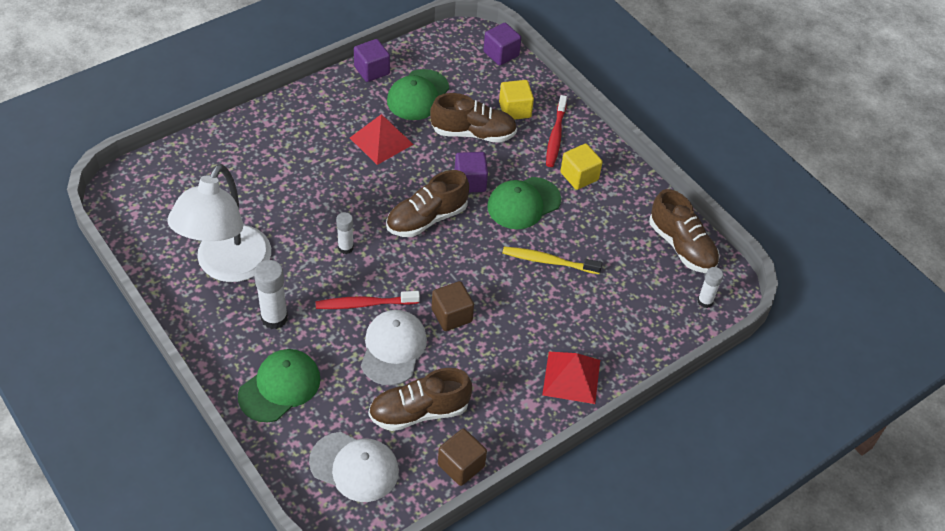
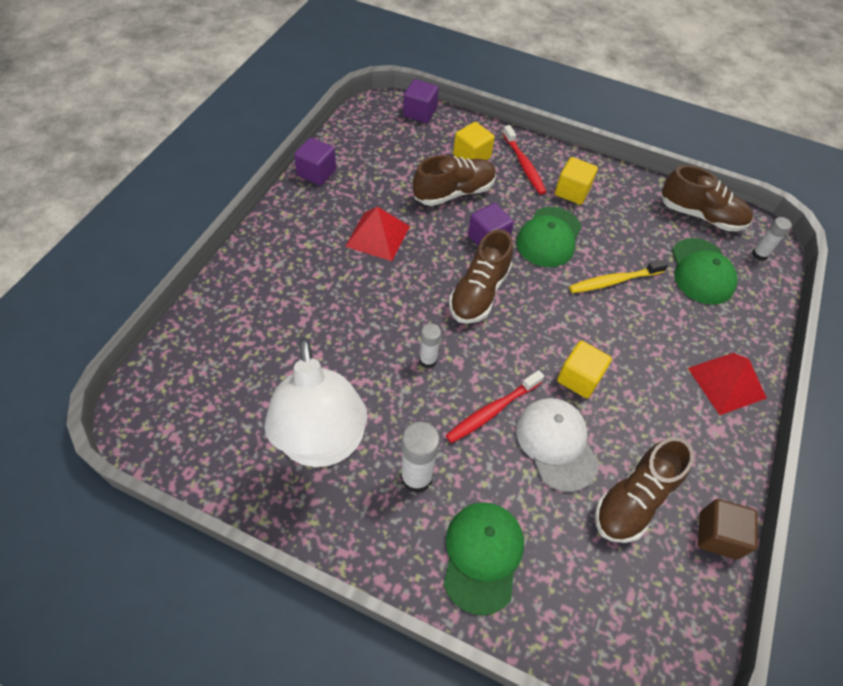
camera: 30 degrees left, 5 degrees up
(354, 467) = (627, 604): white cap -> none
(418, 95) = (377, 178): green cap -> green cap (701, 271)
(451, 315) = (579, 378): brown cube -> yellow cube

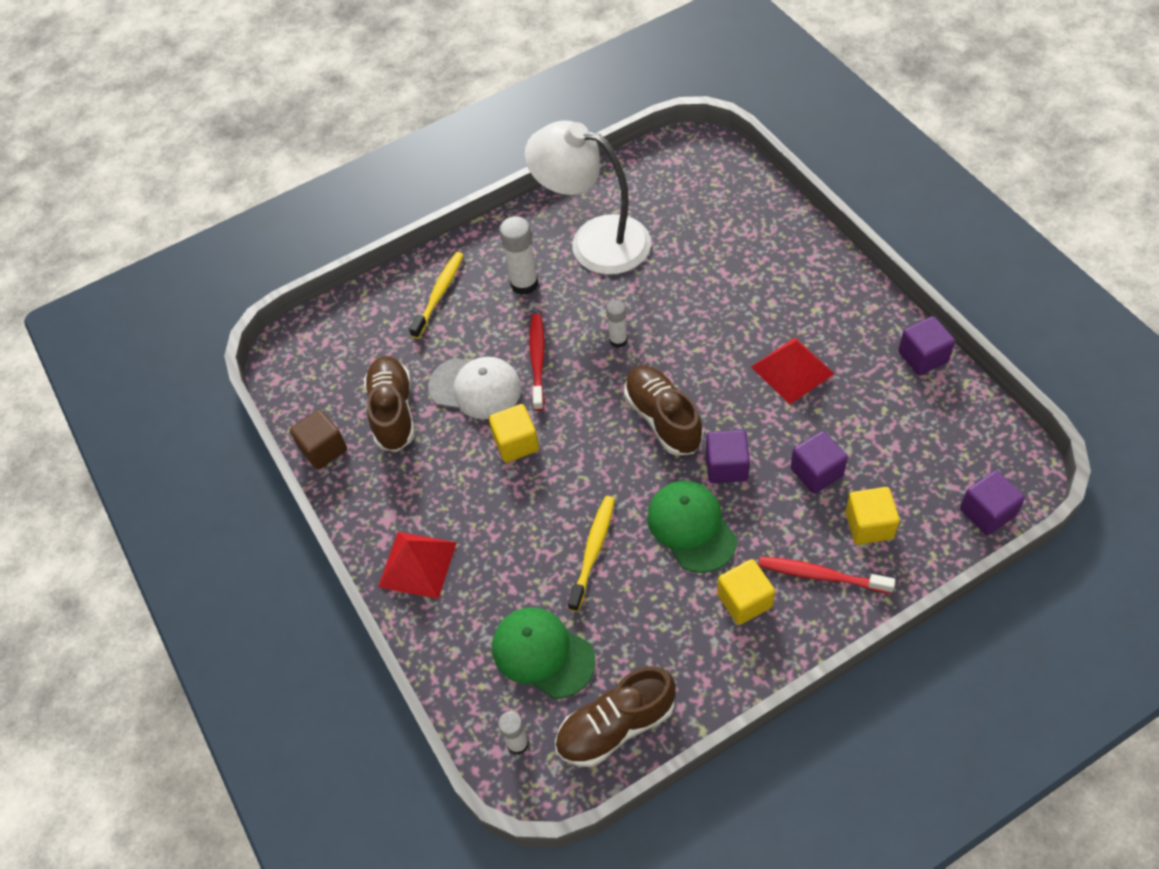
camera: 135 degrees right, 0 degrees up
(454, 192) = (816, 472): brown shoe -> purple cube
(482, 556) = (439, 294): green cap -> yellow toothbrush

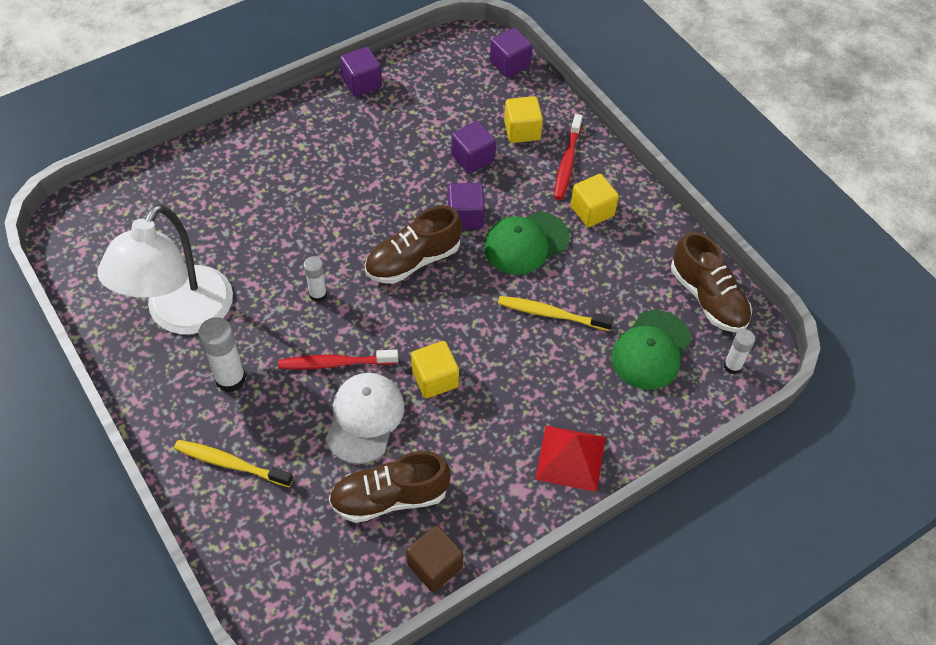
camera: 100 degrees left, 0 degrees up
(792, 370) = (367, 166): red pyramid -> none

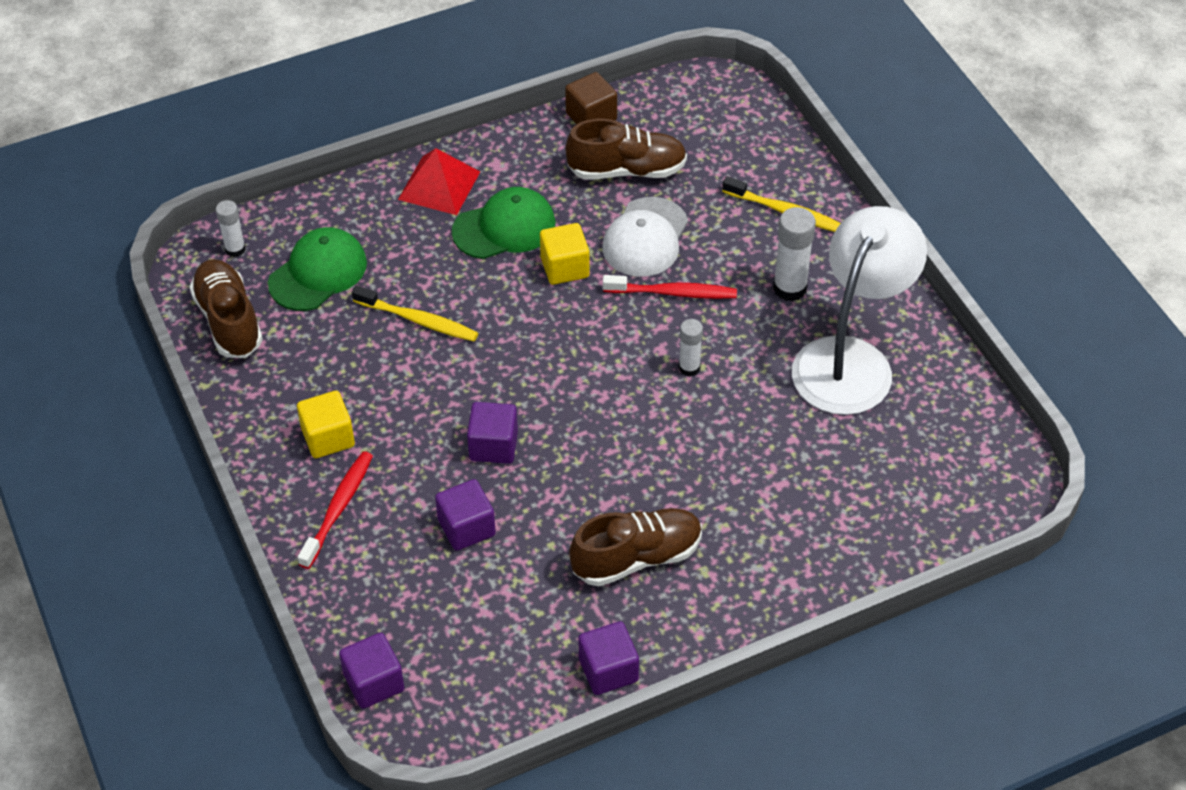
camera: 170 degrees left, 5 degrees down
(413, 260) = (569, 396): brown shoe -> brown shoe (637, 558)
(522, 131) = (387, 564): yellow cube -> none
(526, 243) = (425, 404): green cap -> green cap (504, 227)

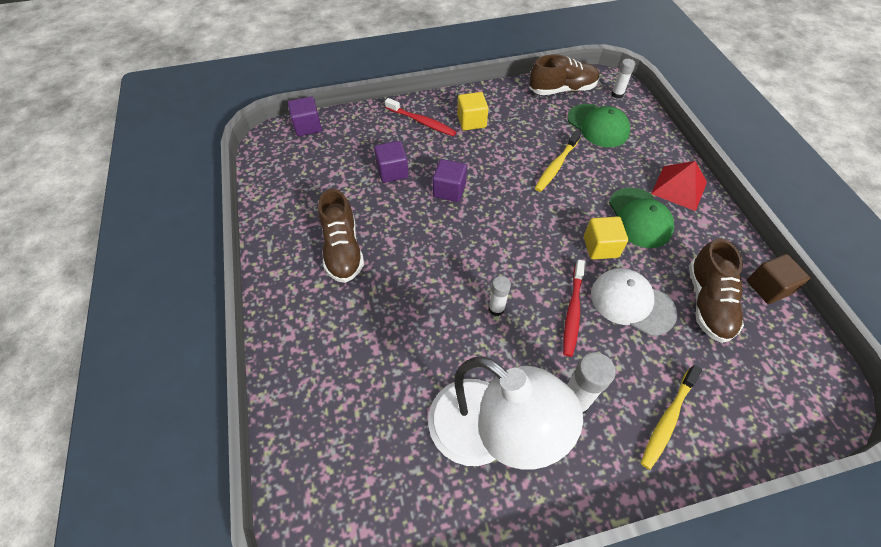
camera: 100 degrees right, 5 degrees up
(608, 670) = (269, 223): purple cube -> none

